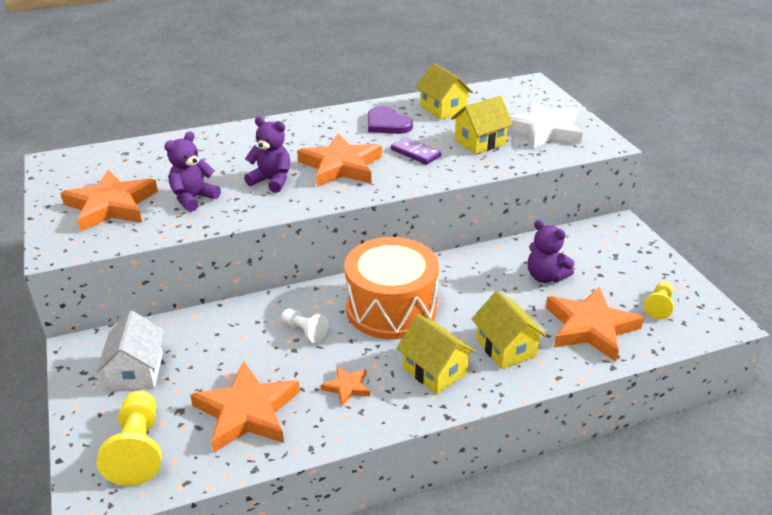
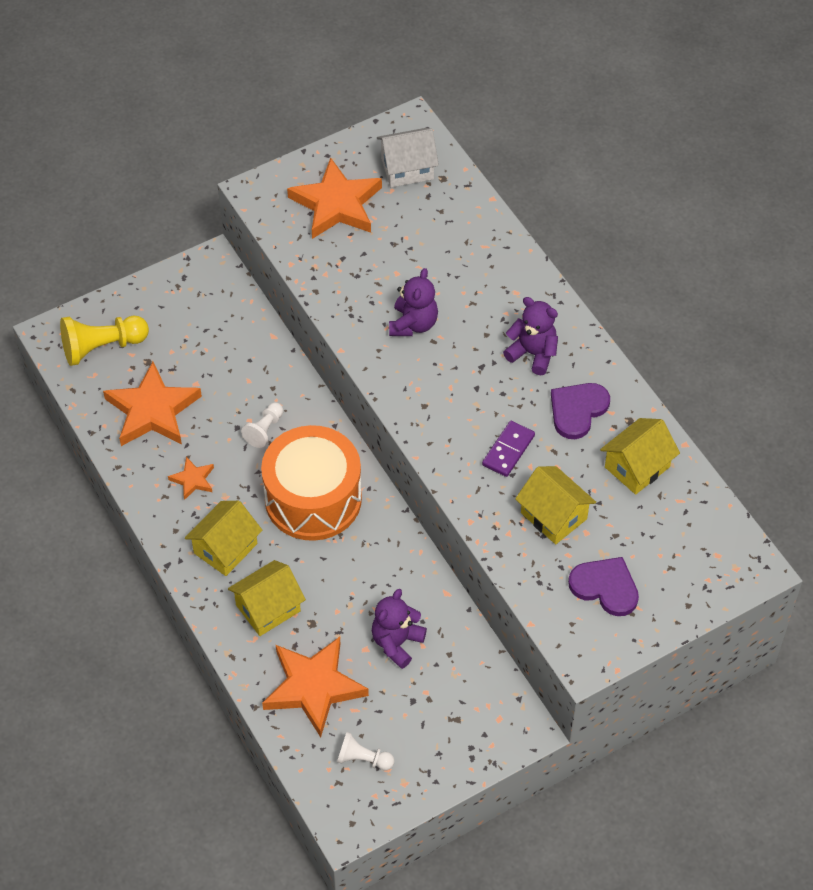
camera: 80 degrees right, 20 degrees up
(137, 371) = (190, 315): white house -> white house (407, 168)
(193, 198) = (363, 266): purple teddy bear -> purple teddy bear (533, 353)
(341, 166) = (460, 381): orange star -> none
(544, 130) = (605, 587): white star -> purple heart
(658, 306) = (363, 759): yellow pawn -> white pawn

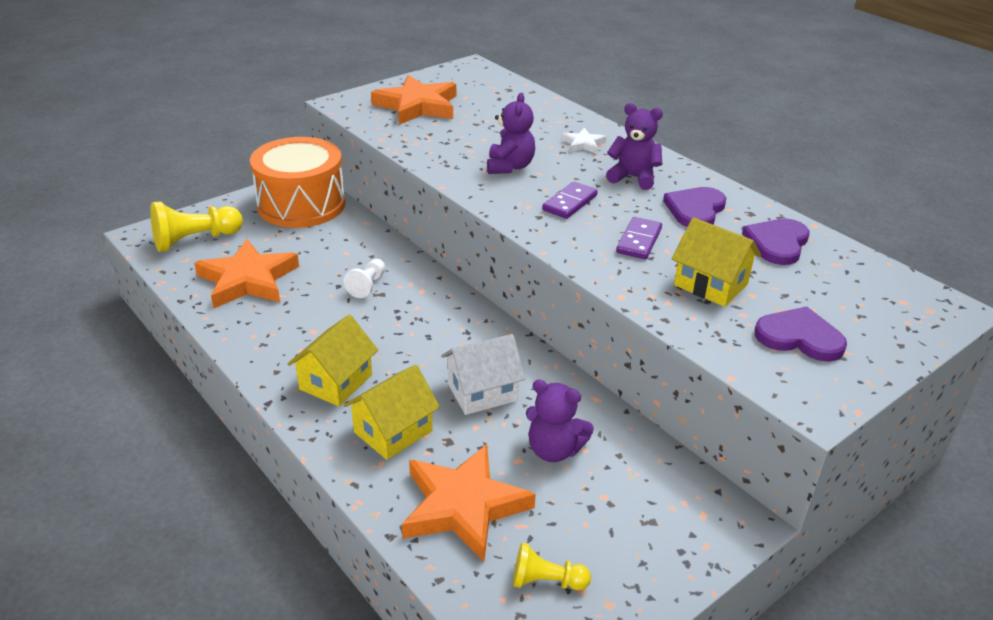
camera: 10 degrees left, 20 degrees down
(193, 480) = (294, 328): orange star -> none
(313, 498) = (428, 332): orange drum -> orange drum (301, 204)
(363, 759) = (546, 581): white pawn -> yellow pawn
(397, 643) = (554, 450): purple teddy bear -> purple teddy bear turned 90 degrees counterclockwise
(407, 168) = (476, 86): white house -> white house (482, 392)
(459, 388) = (570, 203): none -> purple domino
(498, 291) = (583, 144): none -> white star
(637, 467) = (777, 243): yellow house -> purple heart

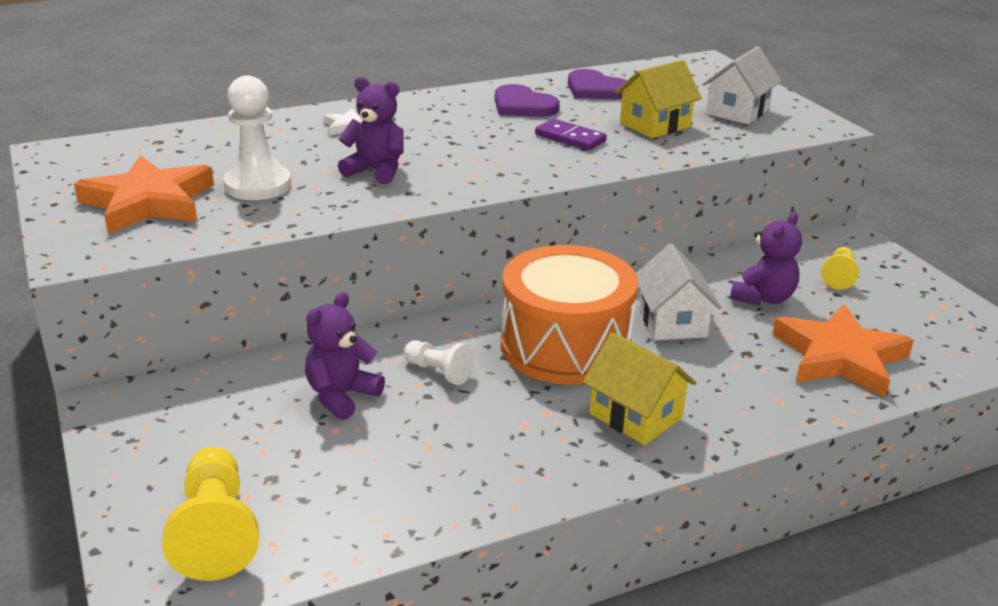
camera: 75 degrees left, 5 degrees down
(247, 280) = (372, 477): orange star -> none
(301, 204) = (180, 409): orange drum -> orange drum (565, 346)
(393, 431) = (729, 385): yellow house -> none
(460, 132) = (258, 185): none -> white pawn
(546, 581) = (925, 330): yellow pawn -> yellow pawn (838, 277)
(570, 203) = (479, 154): purple domino -> none
(633, 177) = (443, 118): purple teddy bear -> purple teddy bear (341, 396)
(799, 337) = (737, 112): purple heart -> white house

